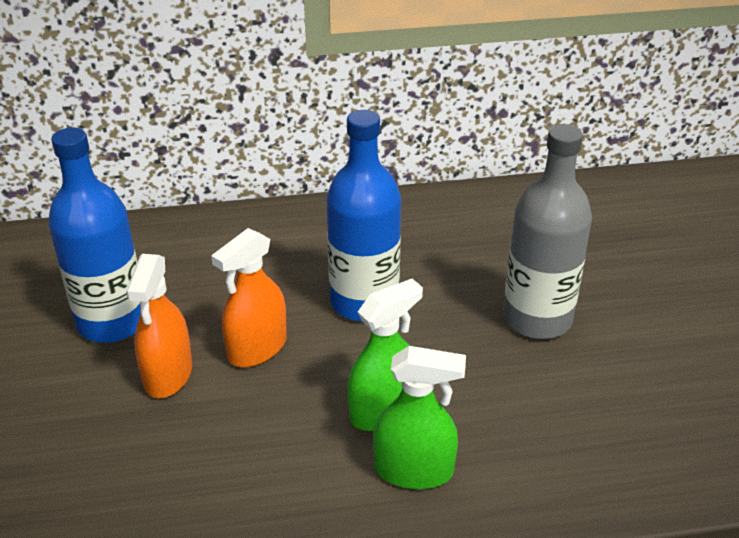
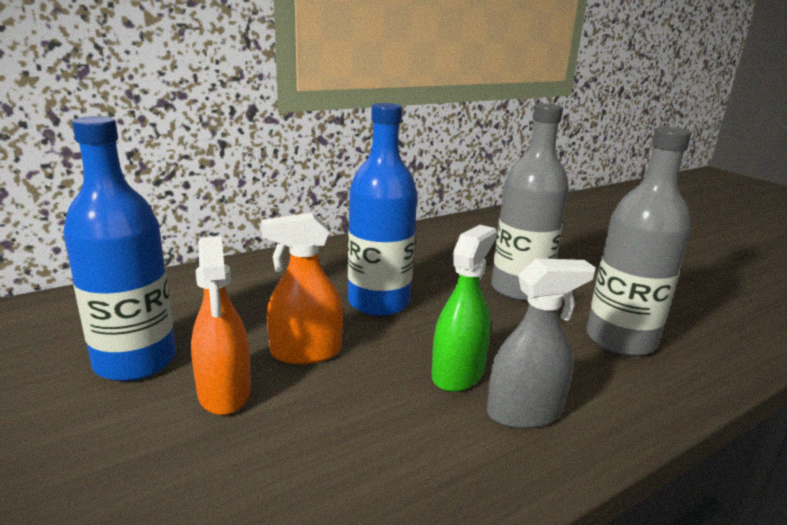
camera: 25 degrees left, 15 degrees down
(257, 348) = (306, 352): orange spray bottle -> orange spray bottle turned 60 degrees clockwise
(414, 470) = (524, 412): green spray bottle -> grey spray bottle
(594, 417) = (620, 340): none -> grey bottle

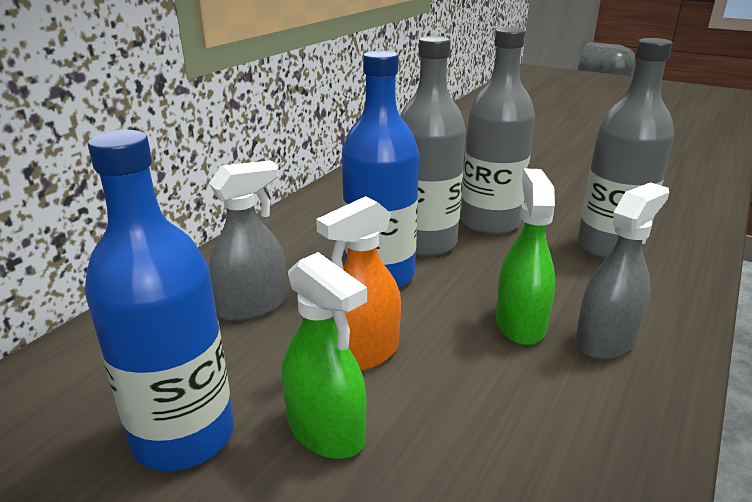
camera: 25 degrees left, 5 degrees up
(224, 392) = (326, 430): orange spray bottle -> green spray bottle
(263, 296) = (252, 306): none -> grey spray bottle
(443, 289) = (425, 243): none -> grey bottle

